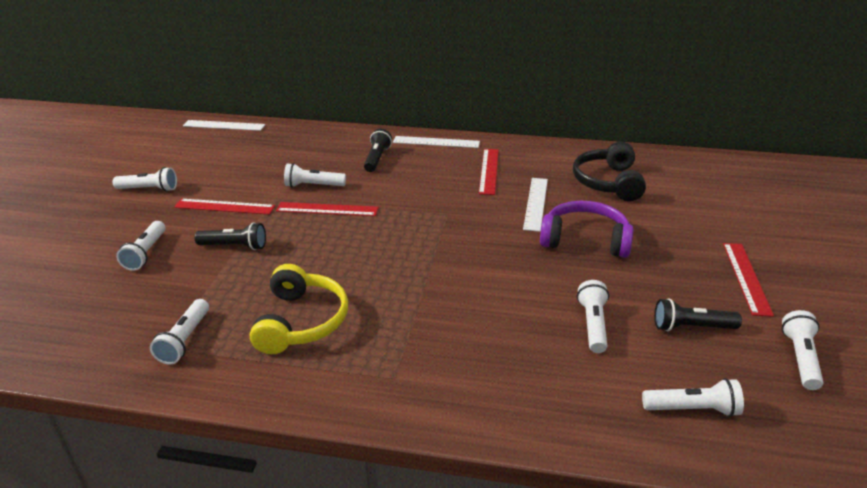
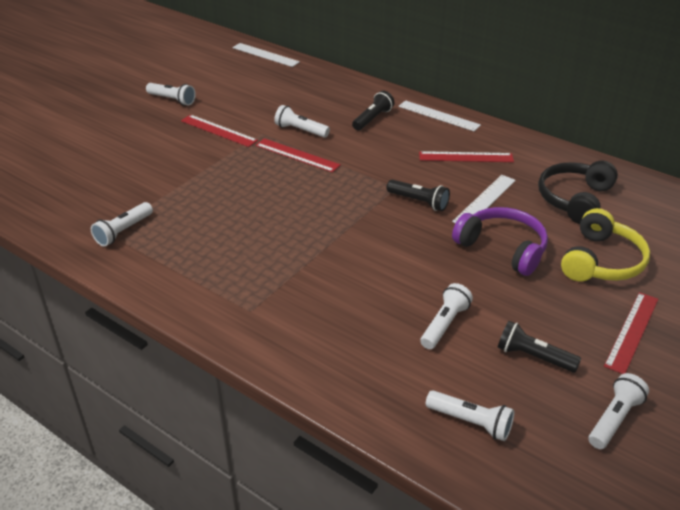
camera: 25 degrees right, 5 degrees up
(146, 253) = (138, 154): white flashlight -> none
(235, 246) = (204, 167): black flashlight -> black flashlight (419, 202)
(301, 321) = (213, 244): yellow headphones -> yellow headphones (601, 261)
(489, 171) = (466, 157): red ruler -> red ruler turned 60 degrees clockwise

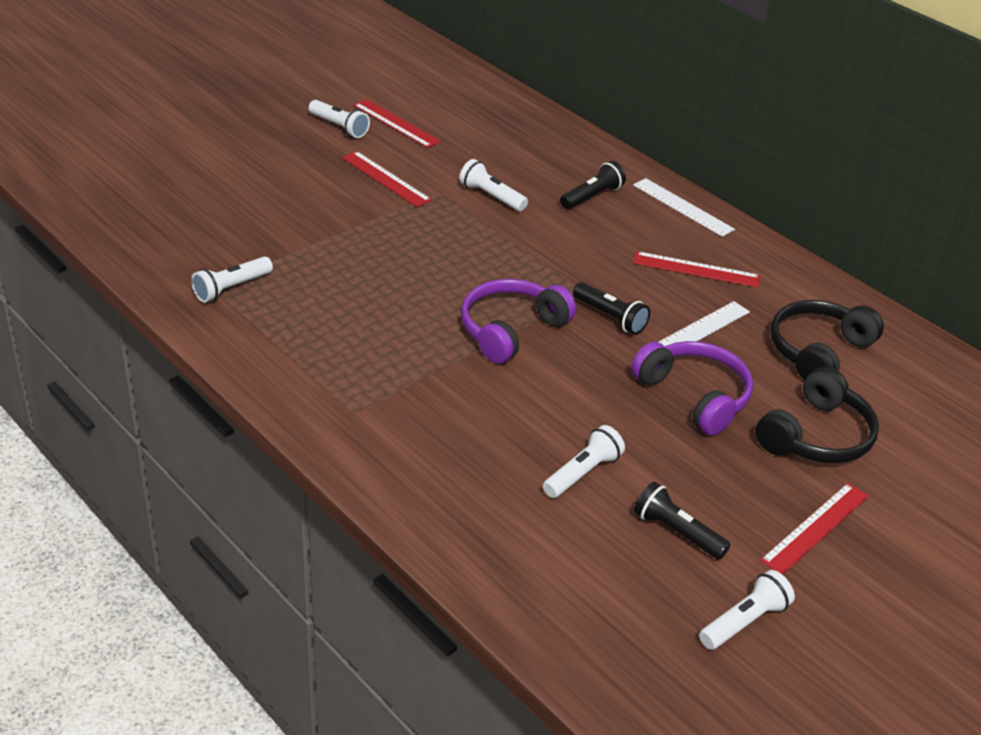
camera: 10 degrees right, 0 degrees up
(265, 55) = (480, 83): white ruler -> none
(297, 155) = (475, 229): red ruler -> red ruler (396, 123)
(349, 224) = (511, 330): none -> purple headphones
(471, 422) = (569, 589): white flashlight -> none
(601, 261) = (817, 436): yellow headphones -> black headphones

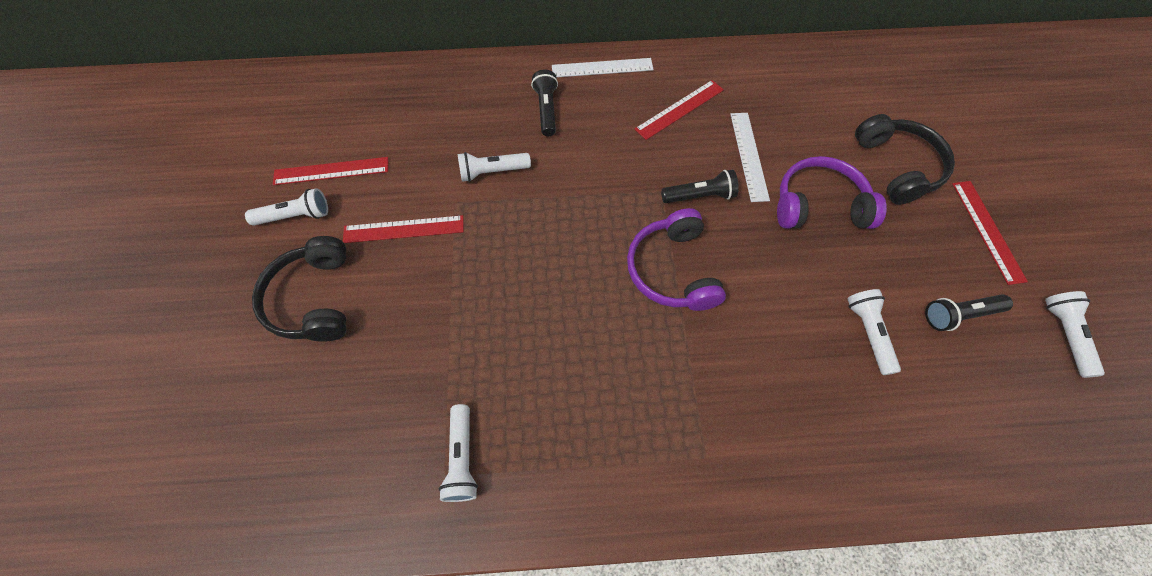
camera: 50 degrees left, 25 degrees up
(818, 351) = (811, 106): black headphones -> black headphones (314, 299)

